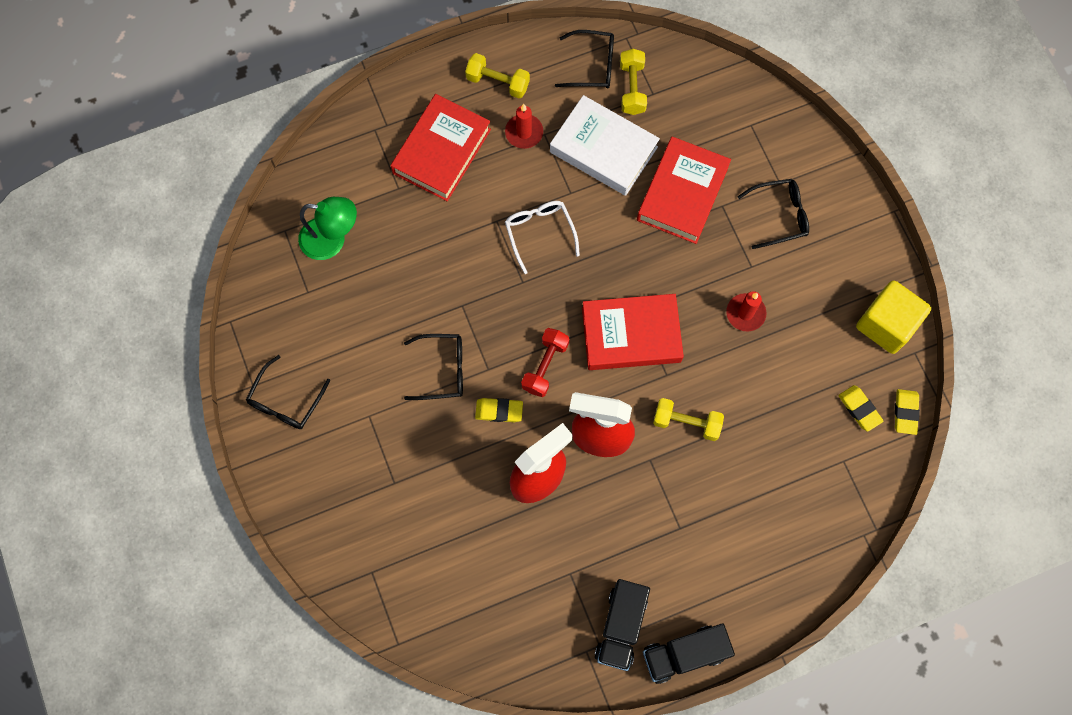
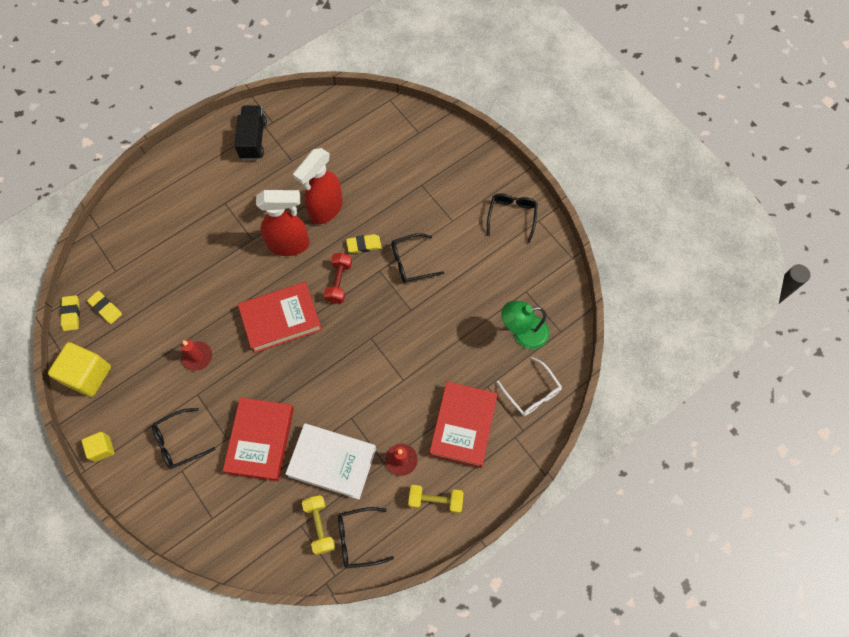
camera: 165 degrees right, 5 degrees down
(540, 233) = (367, 378): white glasses -> white glasses (531, 392)
(684, 654) = (210, 134): black truck -> none
(686, 423) = (230, 269): yellow dumbbell -> none
(872, 230) = (102, 449): none -> yellow cube

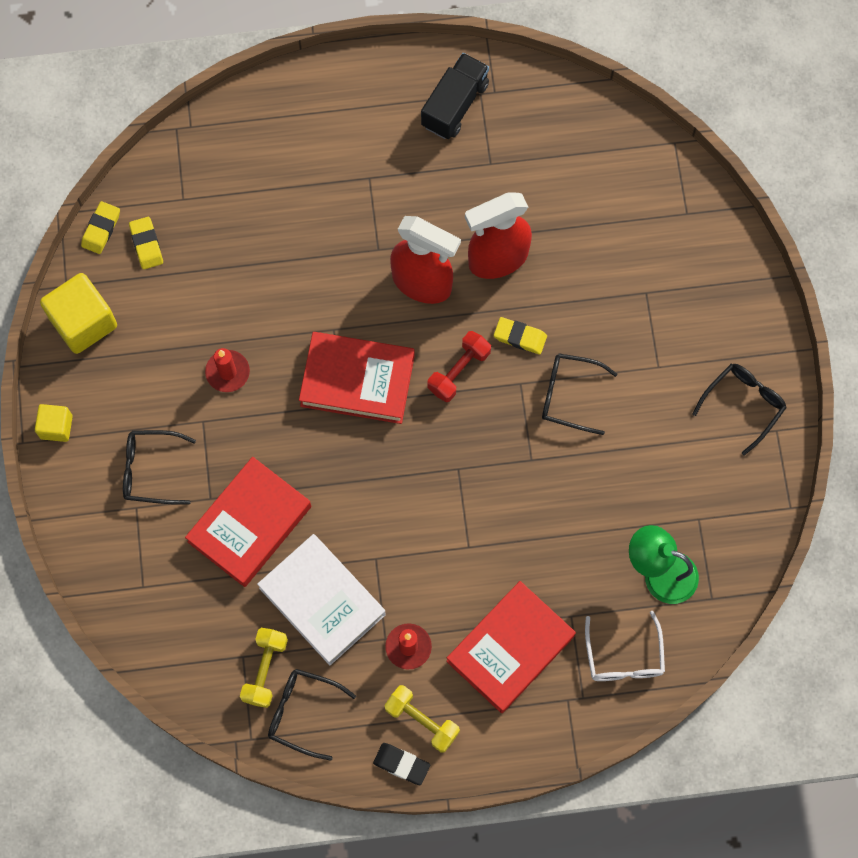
camera: 30 degrees right, 5 degrees up
(438, 535) = (401, 764): none -> black eraser

